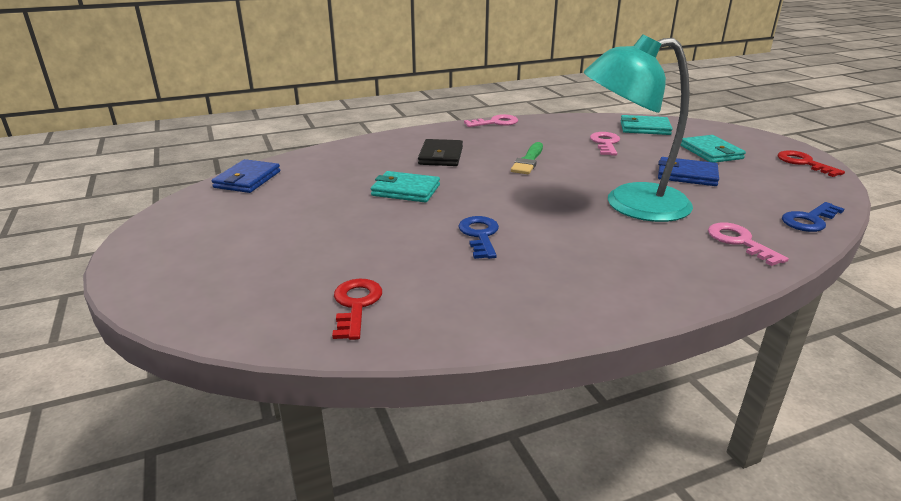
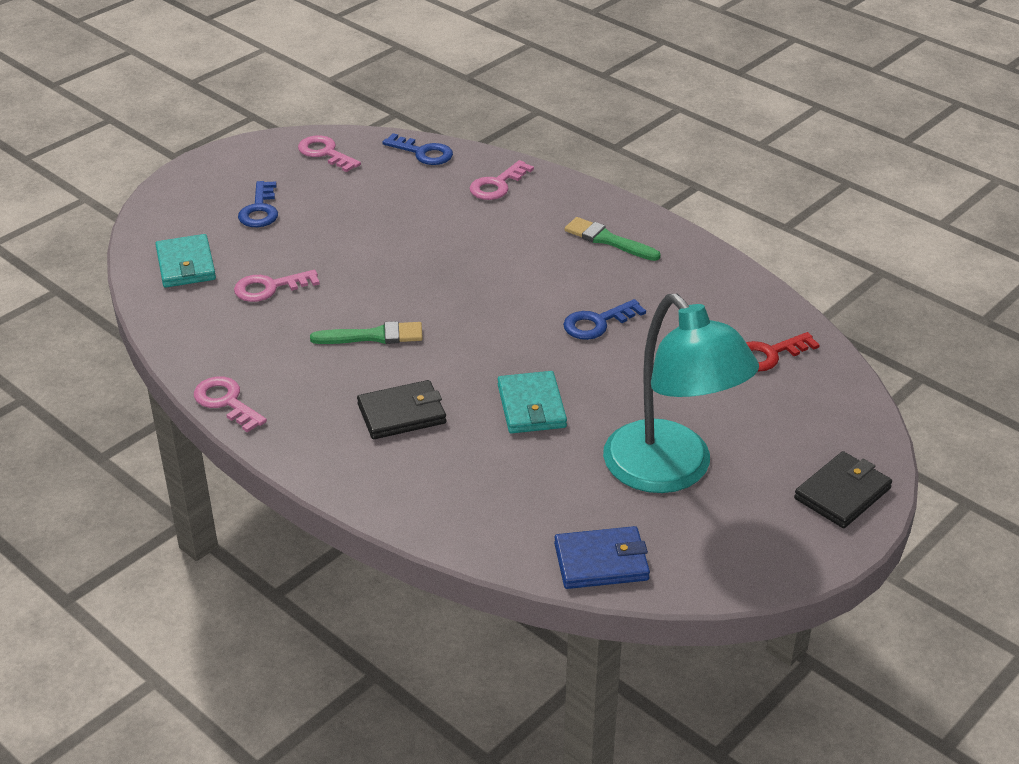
camera: 115 degrees left, 10 degrees up
(160, 277) = (842, 493): none -> black wallet
(612, 274) = (608, 240): none -> green brush
(630, 205) = (457, 247): turquoise lamp -> turquoise lamp (671, 471)
(686, 175) = (349, 221): blue wallet -> none
(711, 152) = (260, 210): turquoise wallet -> blue key
(803, 163) = (264, 153): red key -> none
(806, 182) = (325, 153): none -> pink key

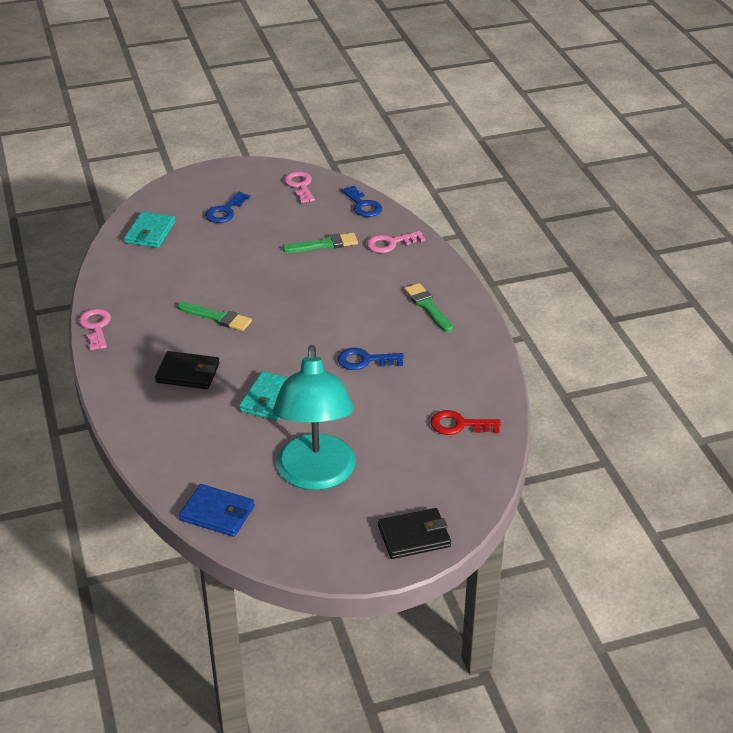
camera: 30 degrees right, 0 degrees up
(269, 288) = (185, 264): pink key -> none
(421, 210) = (324, 244): none -> green brush

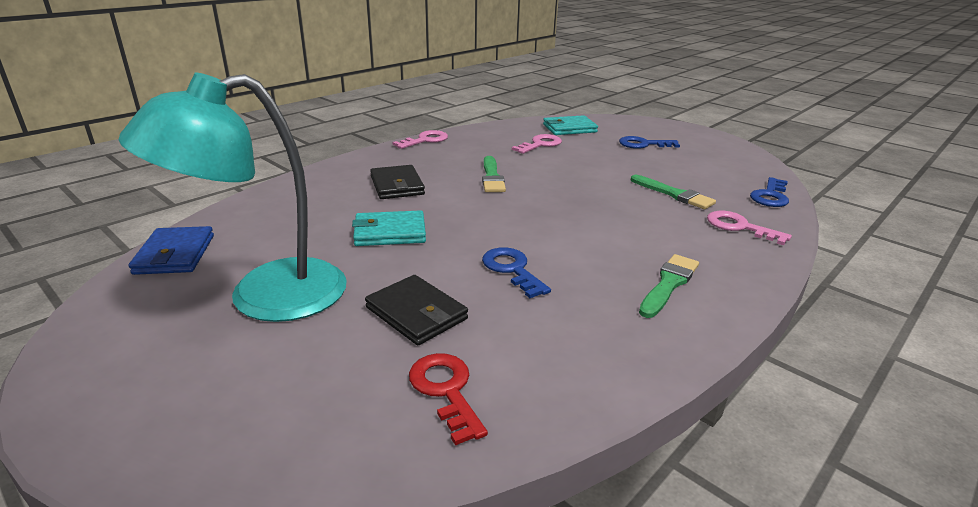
camera: 60 degrees right, 10 degrees down
(300, 186) = (737, 162): pink key -> pink key (540, 144)
(414, 536) = (143, 426): black wallet -> black wallet (416, 313)

